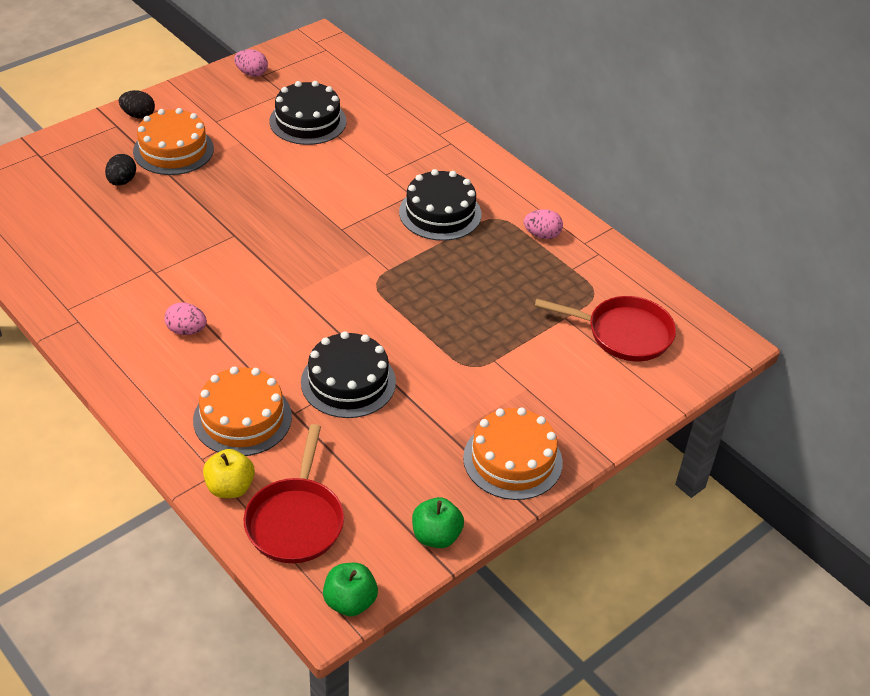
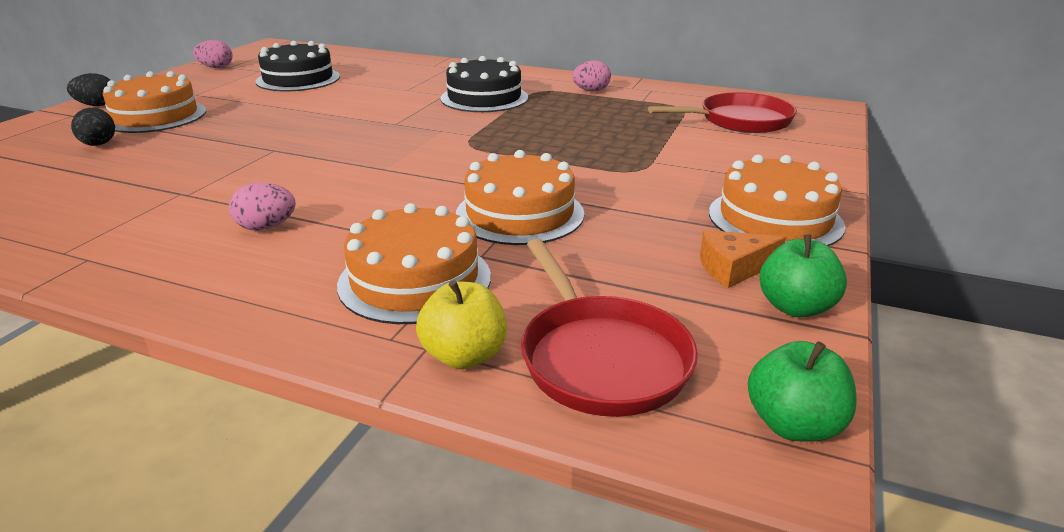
camera: 25 degrees left, 15 degrees down
(348, 382) = (520, 214): black cake -> orange cake
(434, 491) = (733, 268): none -> orange cheese

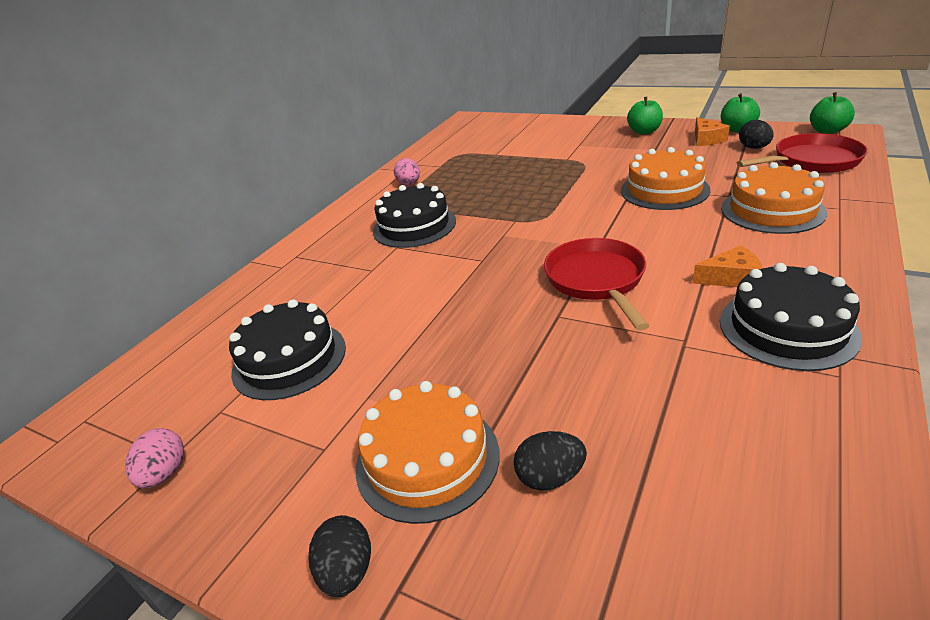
camera: 80 degrees left, 5 degrees up
(152, 241) = (787, 328): none -> black cake
(266, 227) = (731, 278): pink egg -> orange cheese
(464, 356) = (838, 188): yellow apple -> none
(683, 308) = (754, 148): none -> black egg
(739, 121) = (491, 138): red pan -> red pan (596, 280)
(775, 219) = (644, 132): orange cake -> green apple

